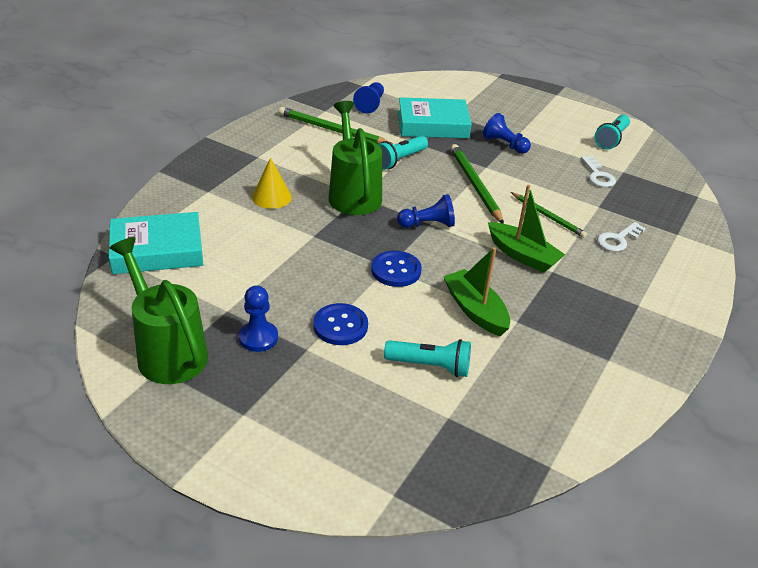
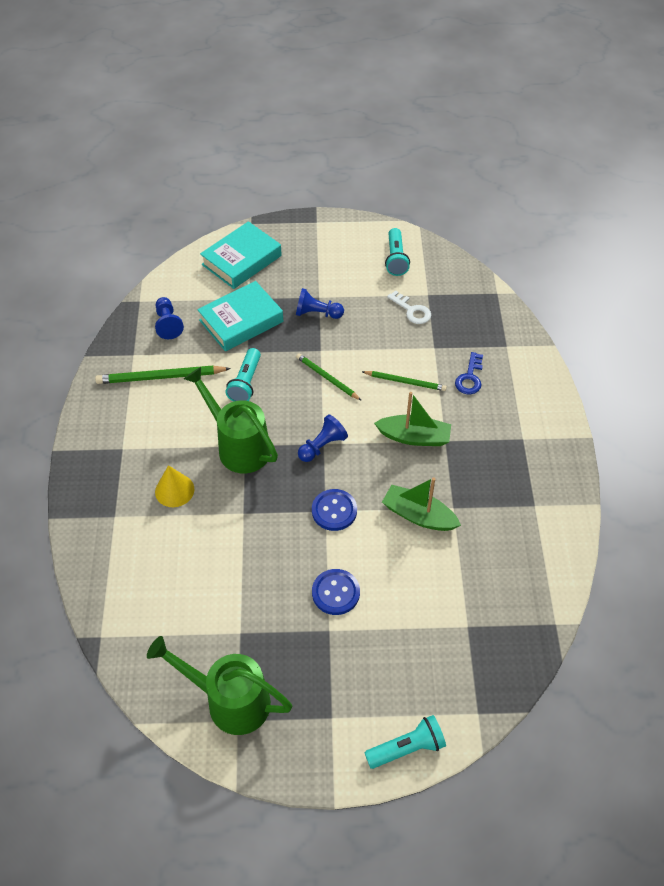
camera: 30 degrees left, 15 degrees up
(157, 250) = (131, 608): turquoise book -> turquoise book (241, 260)
(258, 338) = (286, 643): blue pawn -> none
(430, 366) = (425, 589): turquoise flashlight -> turquoise flashlight (407, 748)
(475, 185) = (327, 378): green pencil -> green pencil, size x0.64
(617, 240) = (470, 378): white key -> blue key

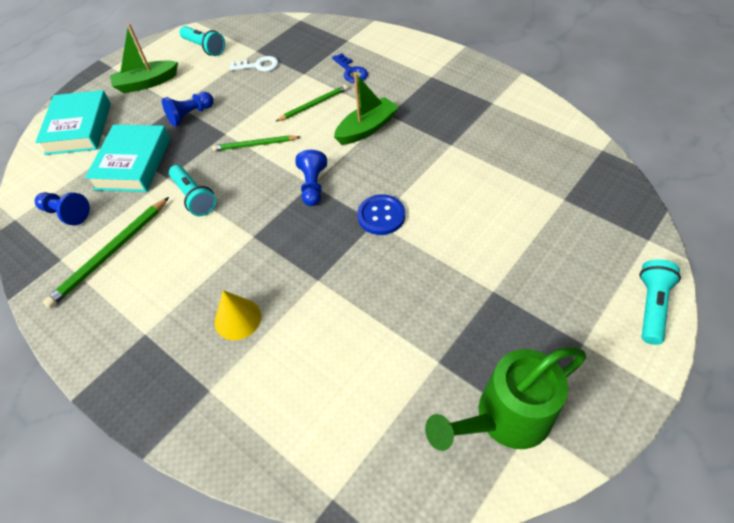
camera: 45 degrees left, 0 degrees up
(238, 446) = (248, 241): green watering can -> none
(335, 592) = (460, 263): blue button -> none
(418, 515) = (438, 167): green boat -> green boat (146, 83)

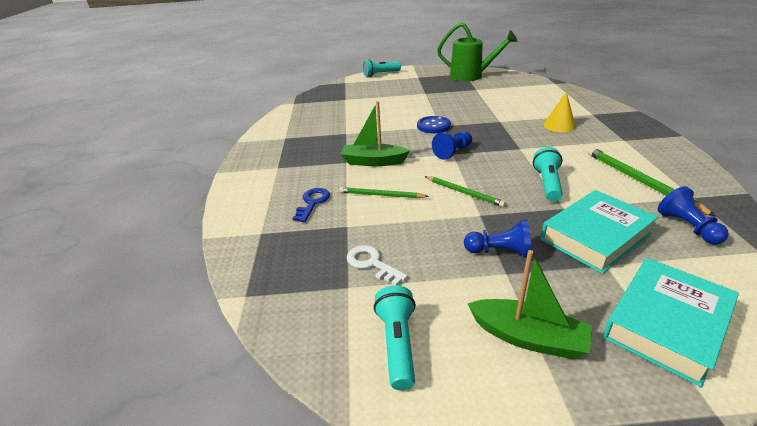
camera: 135 degrees left, 20 degrees down
(111, 253) = (640, 182): green pencil -> green pencil turned 105 degrees counterclockwise

